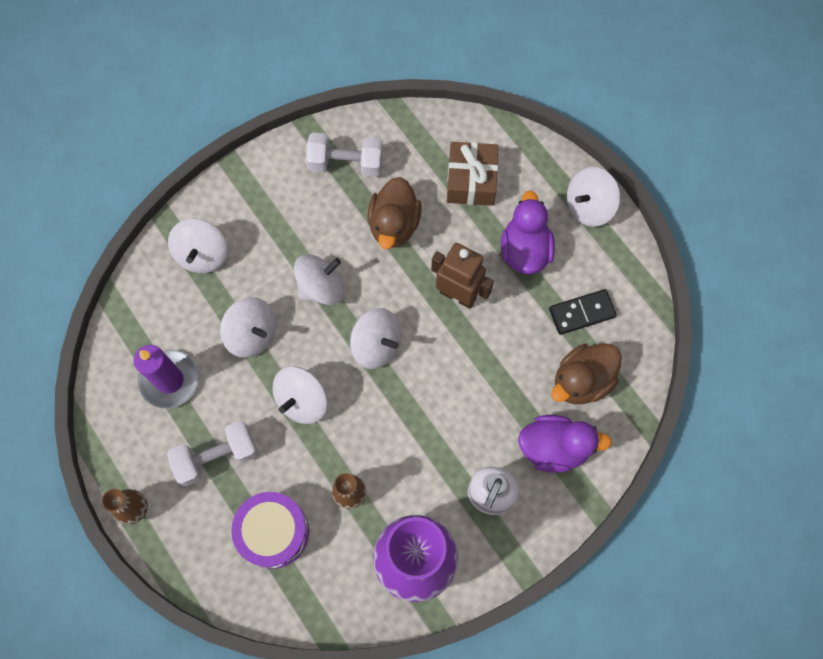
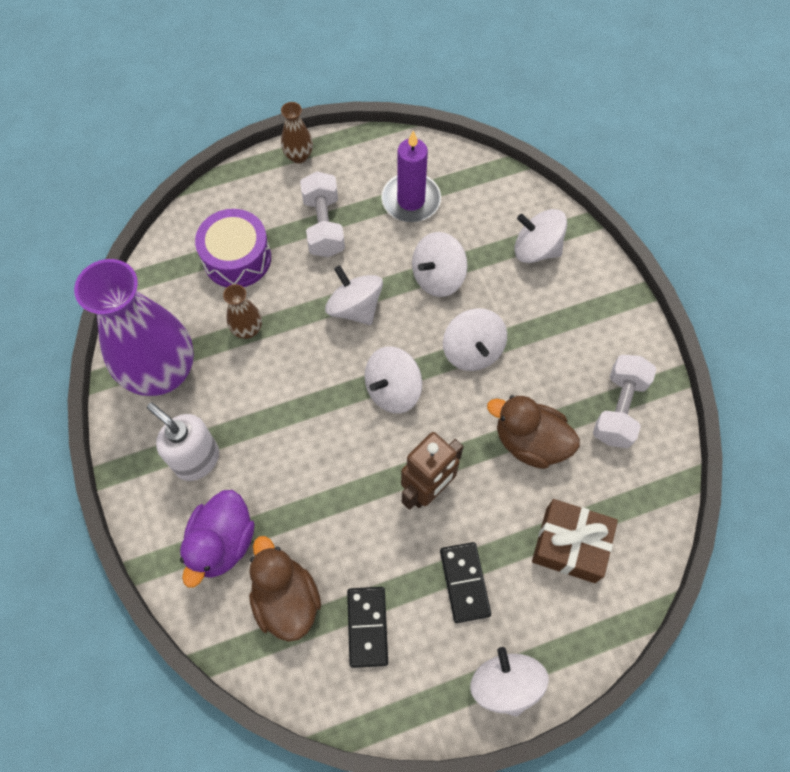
camera: 105 degrees right, 5 degrees down
(524, 250) = (464, 582): purple duck -> black domino

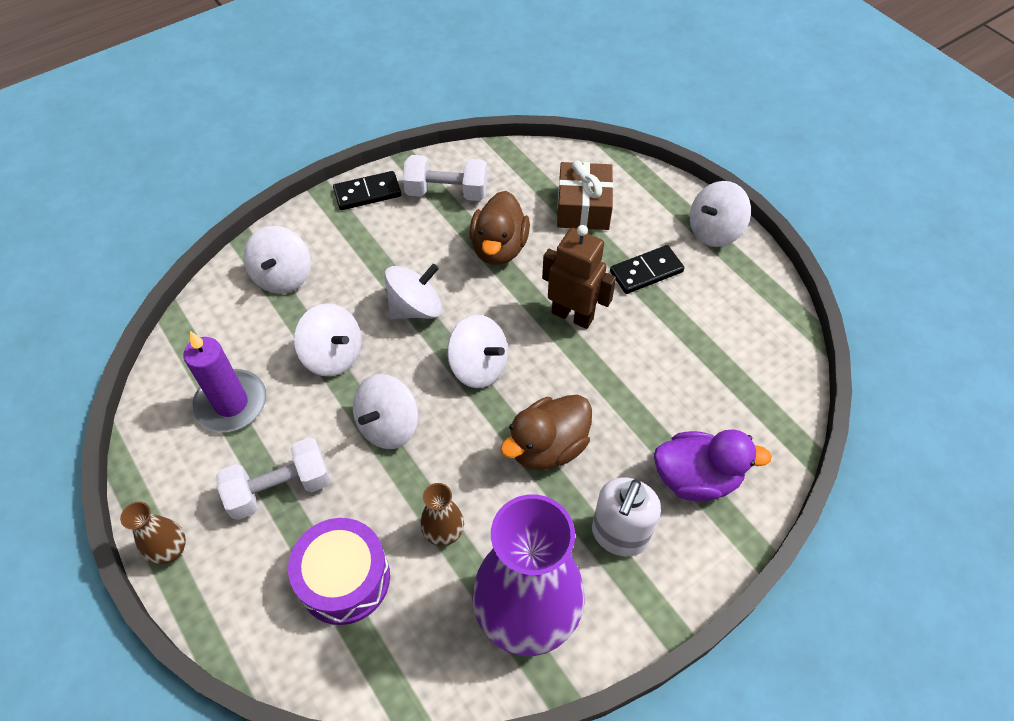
camera: 105 degrees left, 10 degrees down
(286, 599) = (723, 404): brown duck -> brown duck (548, 447)
(367, 627) = (716, 333): black domino -> black domino (367, 193)

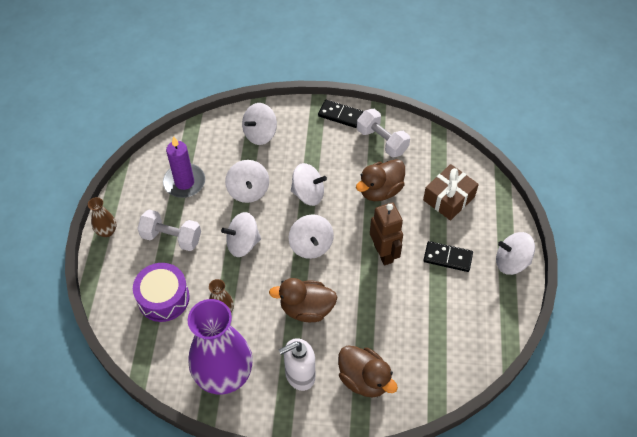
camera: 40 degrees right, 0 degrees up
(696, 478) = (364, 379): purple duck -> brown duck

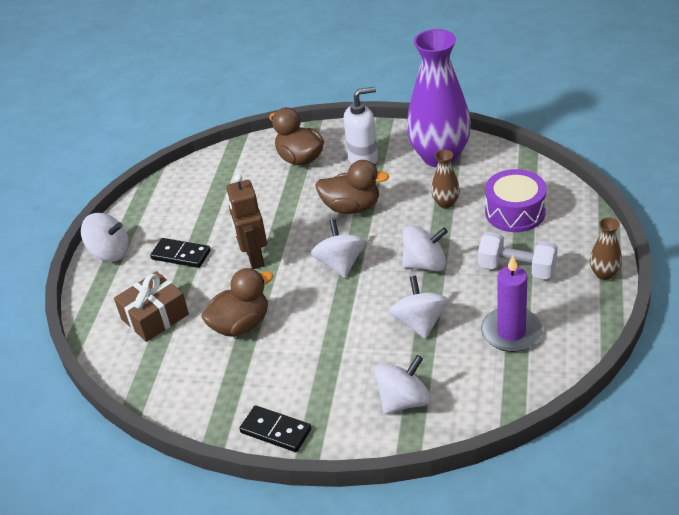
camera: 170 degrees left, 15 degrees down
(308, 194) = (338, 320): white spinning top -> none
(382, 141) = (221, 390): white dumbbell -> none

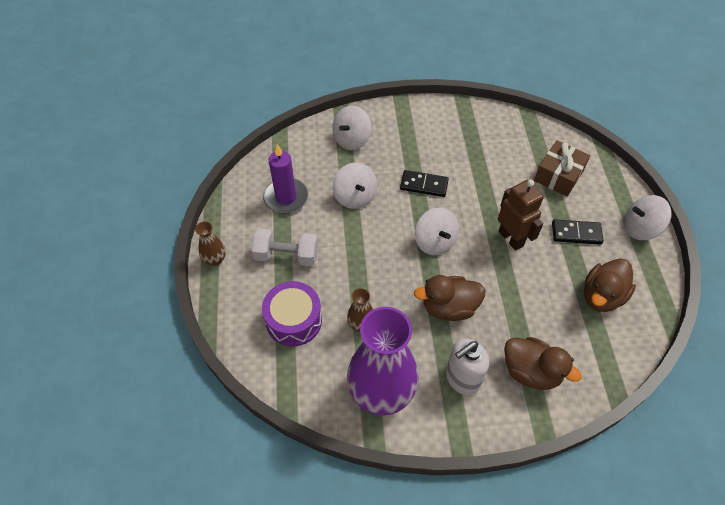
camera: 160 degrees right, 15 degrees up
(241, 325) = (488, 177): brown duck -> brown duck (602, 296)
(276, 431) = (427, 111): black domino -> black domino (424, 185)
(425, 264) = (363, 250): white spinning top -> none

